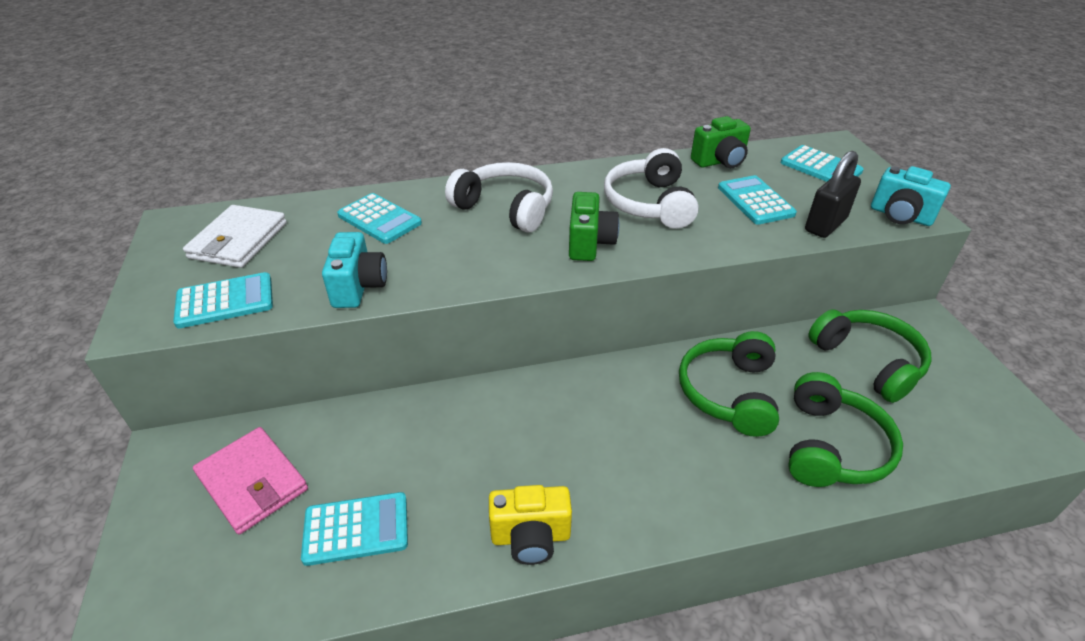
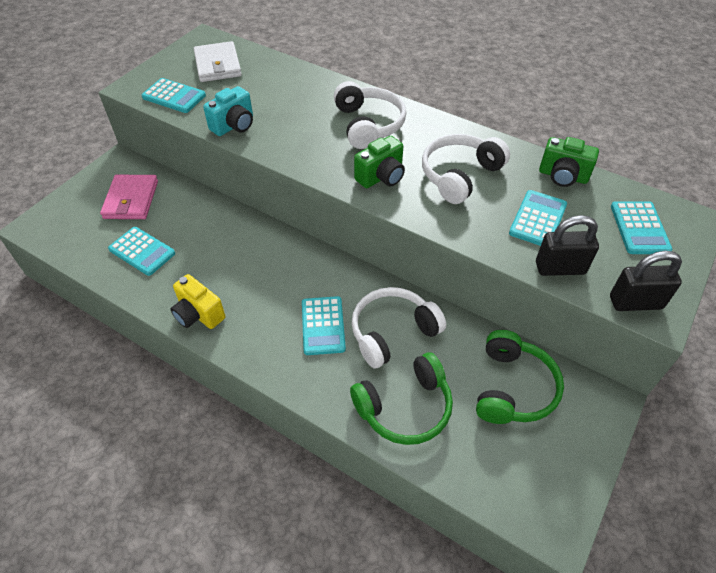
camera: 45 degrees right, 10 degrees up
(238, 240) = (217, 65): white wallet -> white wallet turned 75 degrees counterclockwise
(379, 219) = (294, 91): turquoise calculator -> turquoise calculator (323, 326)
(729, 393) = (392, 332): green headphones -> white headphones
(900, 216) = (635, 302): turquoise camera -> black padlock

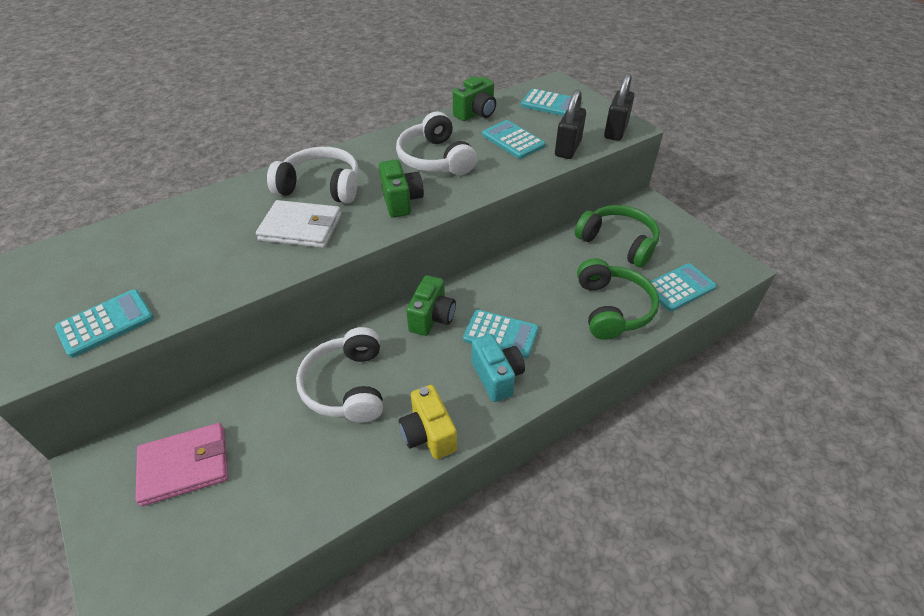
camera: 65 degrees left, 5 degrees down
(131, 200) = (185, 466): pink wallet -> pink wallet turned 45 degrees counterclockwise
(142, 251) = (291, 472): turquoise calculator -> turquoise calculator (679, 288)
(198, 314) = (428, 434): yellow camera -> yellow camera turned 90 degrees clockwise
(217, 65) = (90, 268): white wallet -> white wallet (301, 228)
(234, 126) = (224, 281): turquoise camera -> turquoise camera (497, 377)
(317, 271) = (432, 318): none -> green camera
(392, 332) = (532, 290): white headphones -> white headphones (347, 386)

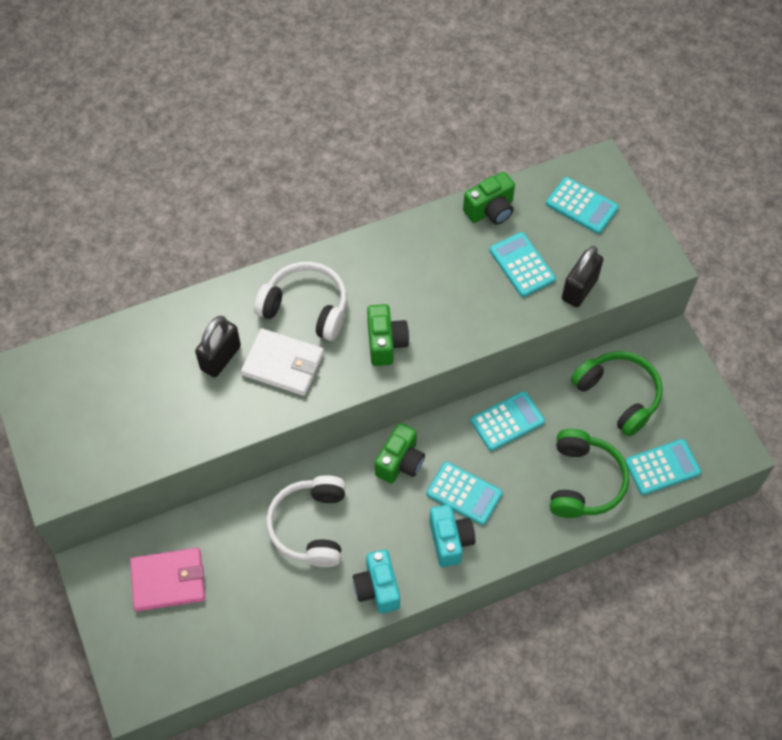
camera: 10 degrees right, 15 degrees up
(106, 323) = (111, 454): turquoise calculator -> turquoise calculator (507, 421)
(428, 434) = (377, 588): yellow camera -> turquoise camera
(435, 159) = (430, 283): white headphones -> none
(615, 131) = (643, 267): black padlock -> black padlock (220, 358)

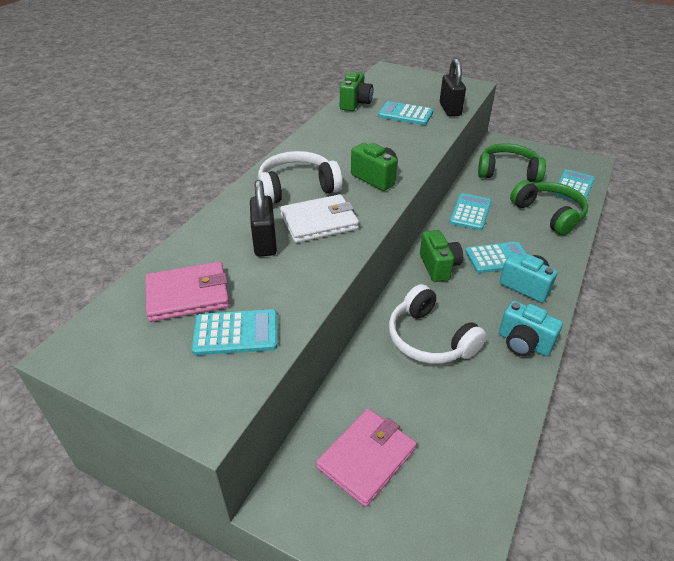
camera: 40 degrees left, 20 degrees down
(124, 373) = (188, 295): none -> pink wallet
(581, 206) = (401, 84): turquoise calculator -> turquoise calculator (236, 333)

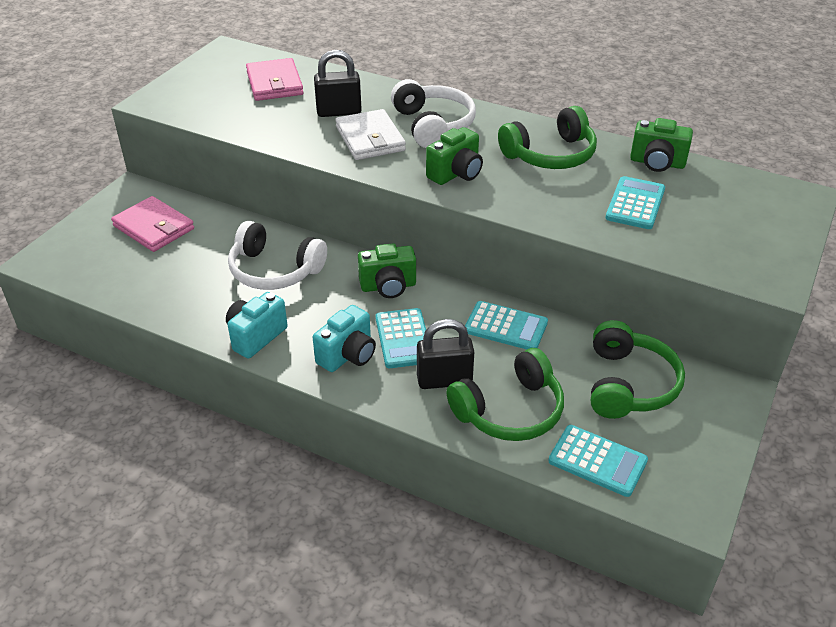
camera: 90 degrees right, 0 degrees up
(236, 333) = (226, 106): turquoise calculator -> none
(346, 139) = (550, 155): none -> green headphones
(430, 339) = (274, 270): white headphones -> white headphones turned 120 degrees counterclockwise
(450, 109) = (665, 246): black padlock -> black padlock (444, 380)

